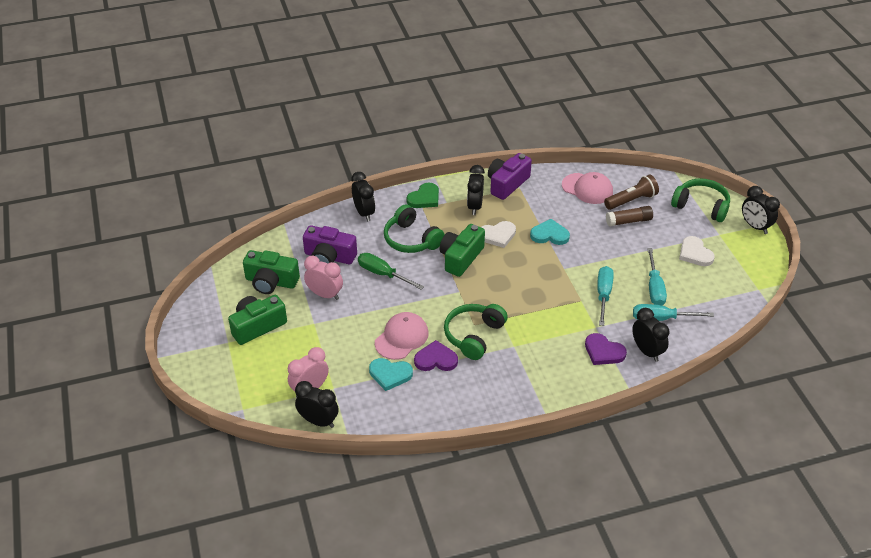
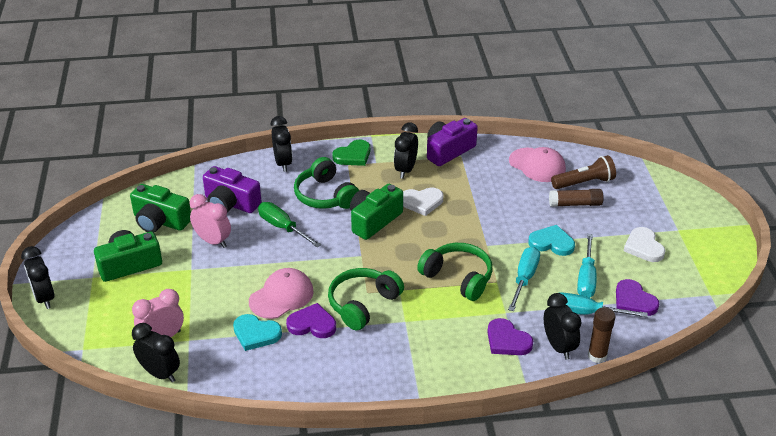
camera: 10 degrees right, 5 degrees down
(549, 235) = (480, 208): turquoise heart -> turquoise heart (551, 243)
(680, 355) = (597, 356): none -> brown glue stick
(698, 303) = (634, 301): none -> purple heart
(701, 206) = (664, 198): green headphones -> green headphones (458, 278)
(755, 226) = (723, 226): black clock -> black clock (44, 298)

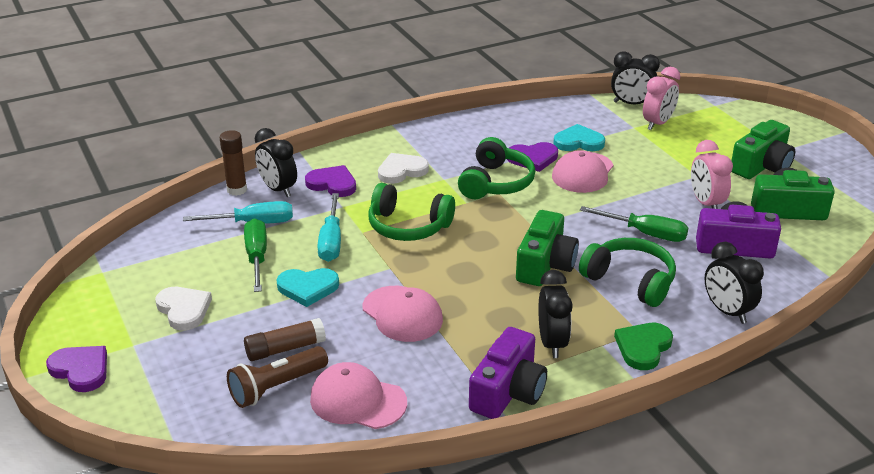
camera: 160 degrees right, 5 degrees down
(44, 298) = (800, 127): black clock -> none
(213, 241) = (706, 203): pink clock -> pink clock turned 60 degrees clockwise
(422, 202) = (500, 301): white heart -> white heart (401, 171)
(491, 209) = (402, 314): none -> pink cap
(586, 278) = (257, 257): turquoise screwdriver -> green screwdriver
(634, 301) = (197, 246): purple heart -> purple heart (81, 370)

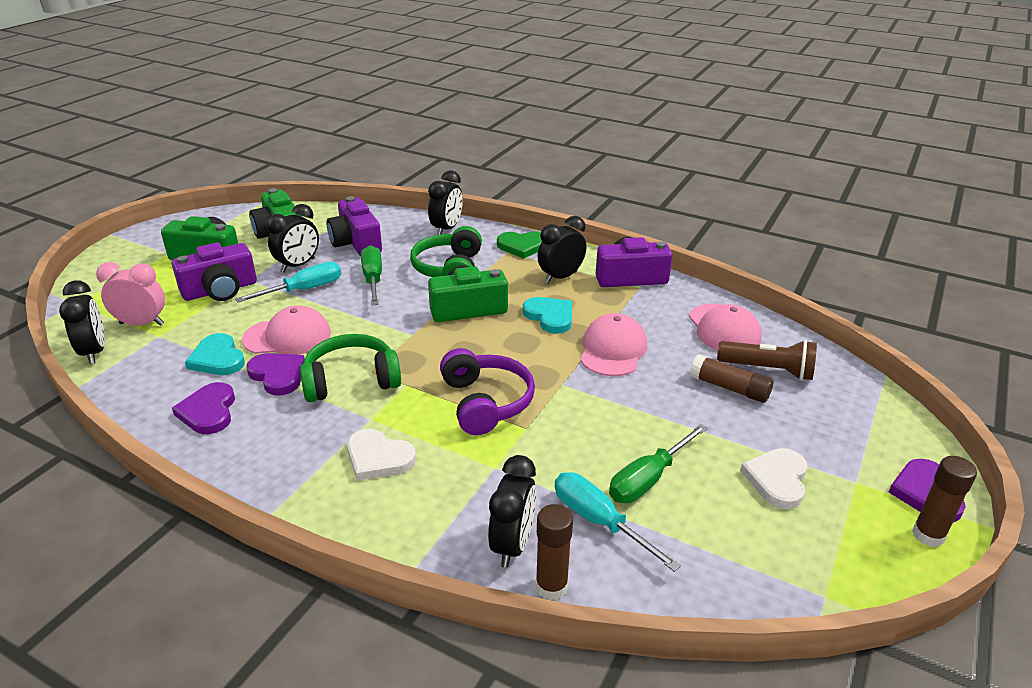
camera: 125 degrees left, 0 degrees up
(63, 342) = (928, 535): none -> brown glue stick
(308, 288) = (647, 417): turquoise heart -> turquoise heart (550, 317)
(331, 241) = (564, 440): turquoise screwdriver -> turquoise screwdriver (304, 290)
(332, 184) = (456, 501): purple heart -> purple heart (208, 411)
(408, 226) = (485, 402): green headphones -> purple headphones
(687, 160) = (220, 290): none -> purple camera
(706, 203) = (298, 265): pink clock -> black clock

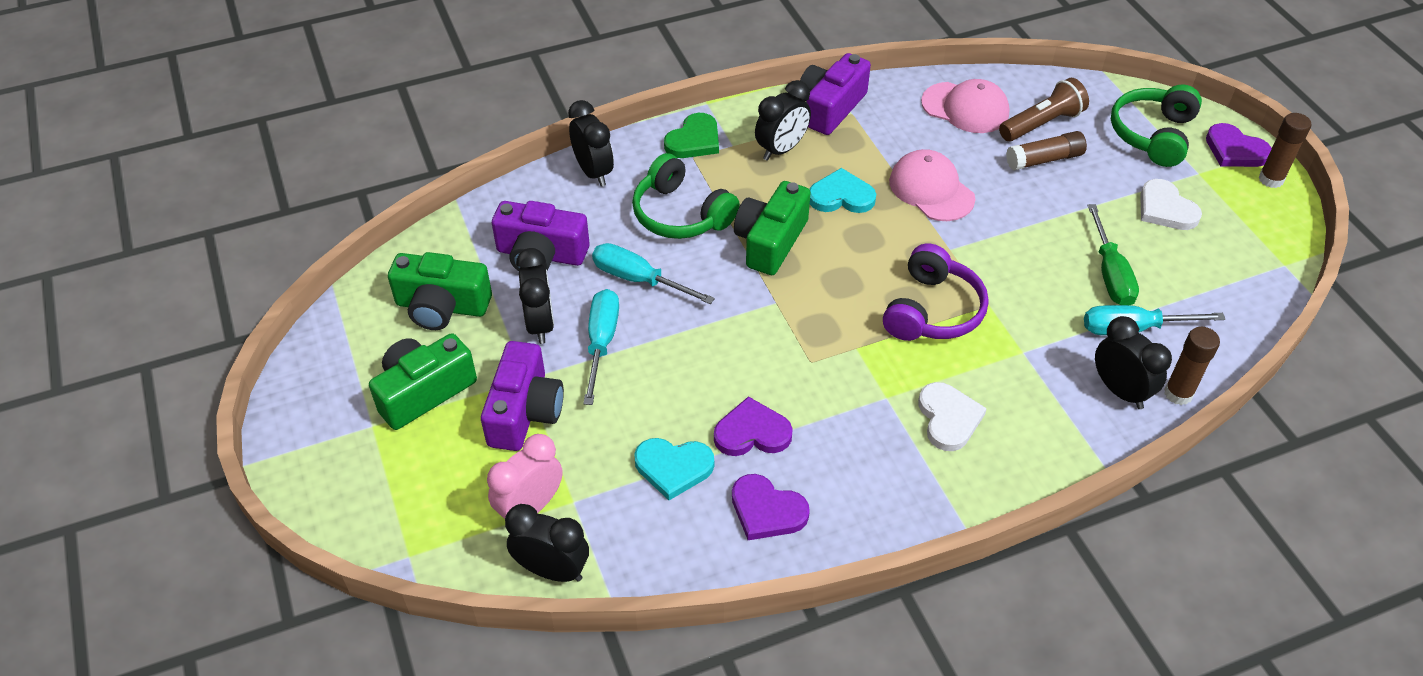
camera: 50 degrees left, 15 degrees up
(287, 336) = (685, 396): pink cap -> none
(351, 380) = (813, 383): green headphones -> green headphones (1153, 135)
(373, 279) = (638, 279): green screwdriver -> turquoise screwdriver
(378, 458) = (948, 418): white heart -> white heart turned 75 degrees counterclockwise
(485, 402) = (932, 310): purple headphones -> purple headphones turned 90 degrees clockwise
(560, 277) = (781, 149): black clock -> black clock turned 135 degrees counterclockwise

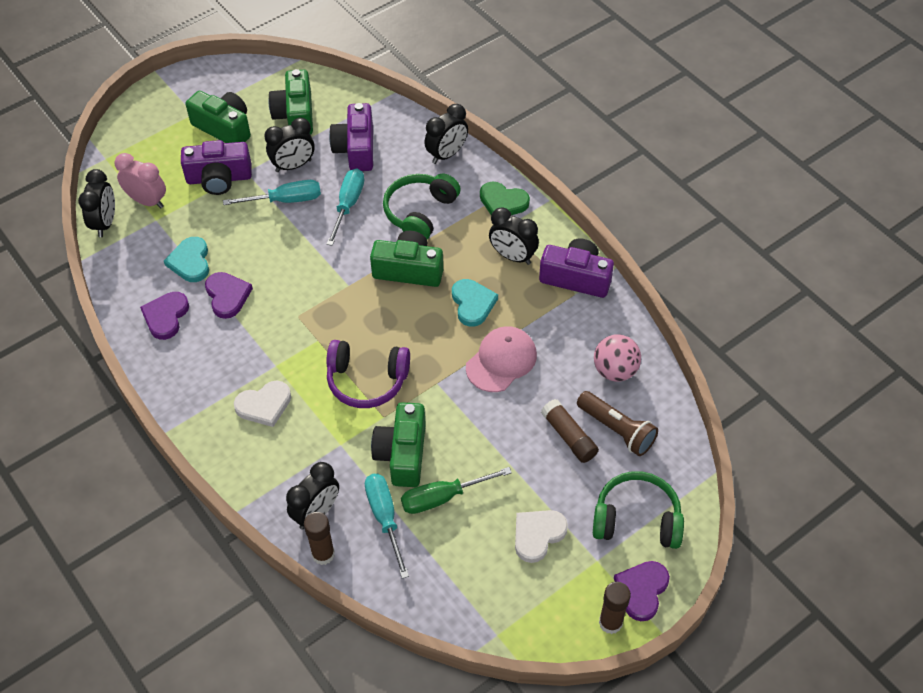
camera: 75 degrees right, 5 degrees up
(965, 108) = (615, 370): pink cap -> pink ball
(1046, 297) = (402, 454): none -> green camera

